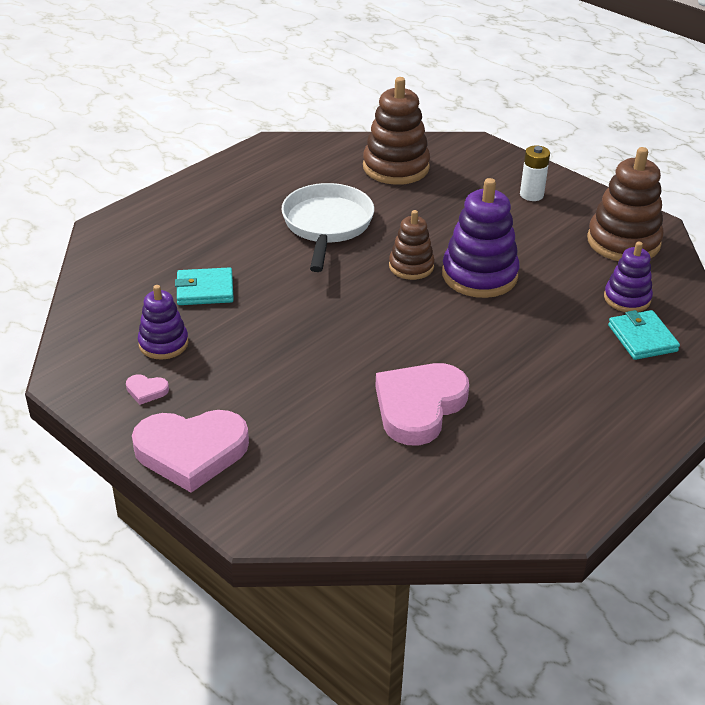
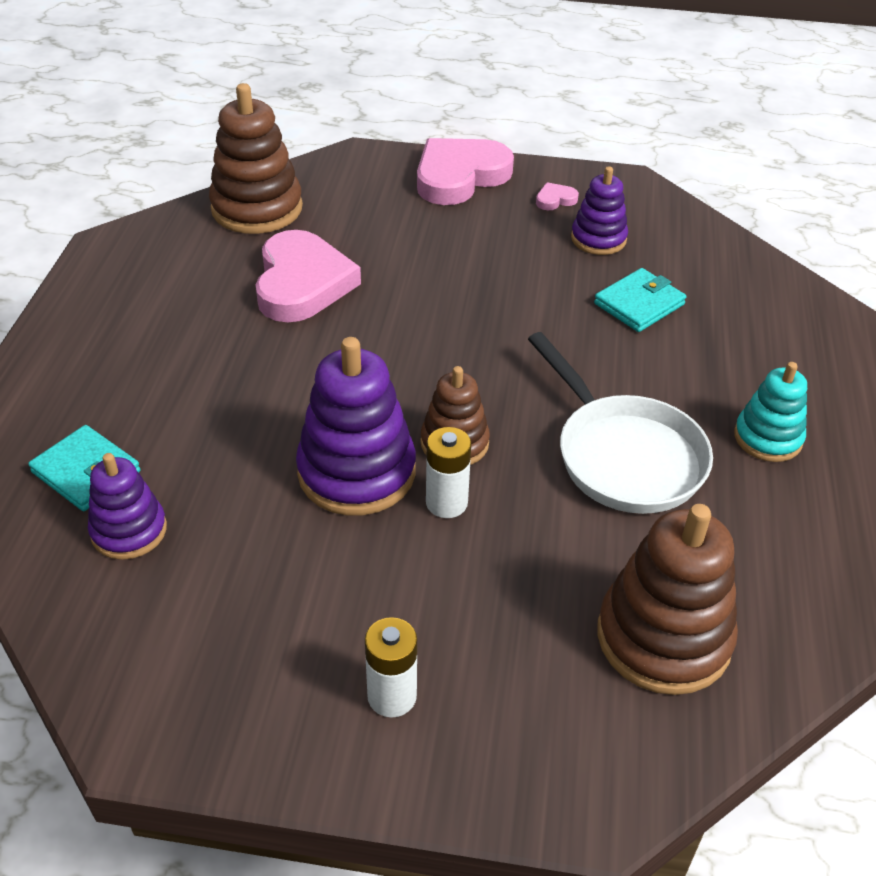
camera: 145 degrees right, 5 degrees up
(242, 203) = (768, 438): none -> turquoise stacking toy
(443, 244) = (446, 503): none -> white battery
(623, 242) = (175, 655): brown stacking toy -> brown stacking toy (257, 208)

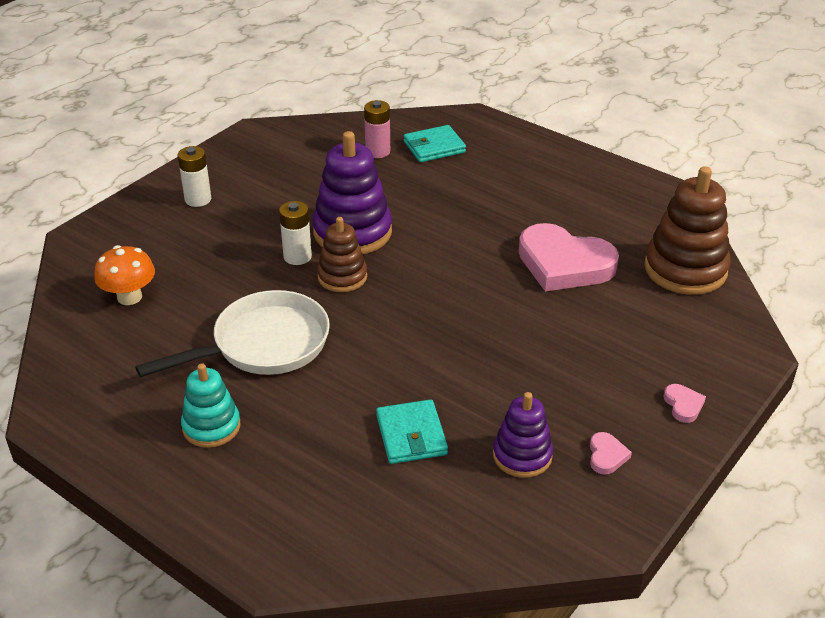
camera: 120 degrees right, 5 degrees down
(129, 531) = (377, 151): purple stacking toy -> pink battery
(459, 176) = (683, 405): pink heart -> pink heart, size x0.40
(624, 456) = (264, 345): white pan -> white pan turned 150 degrees clockwise
(663, 637) = (129, 297): brown stacking toy -> orange mushroom

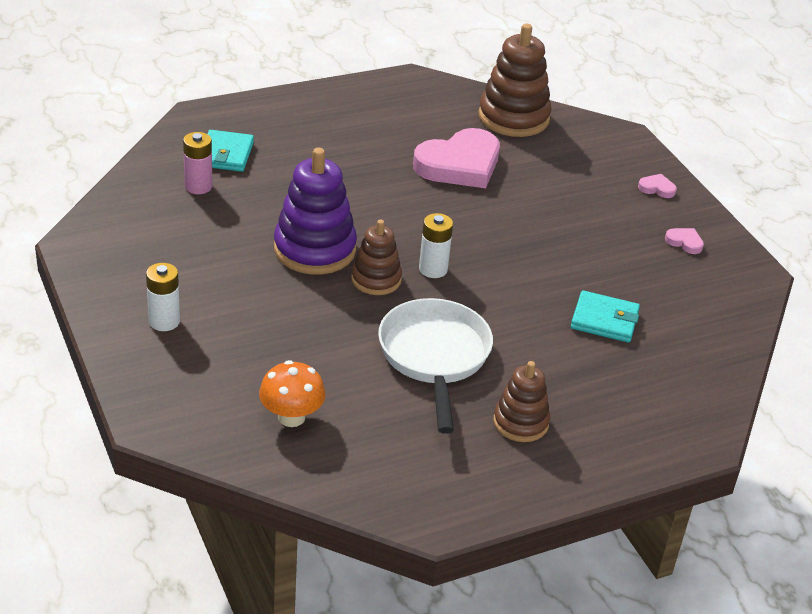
camera: 65 degrees left, 0 degrees up
(211, 427) = (520, 422): turquoise stacking toy -> brown stacking toy
(297, 256) = (322, 293): white battery -> white battery (433, 269)
(522, 456) = (660, 278): purple stacking toy -> none

